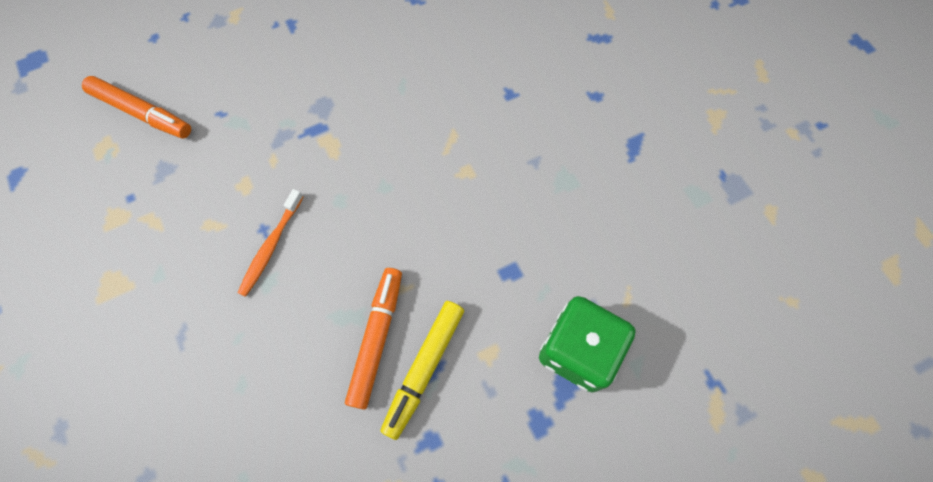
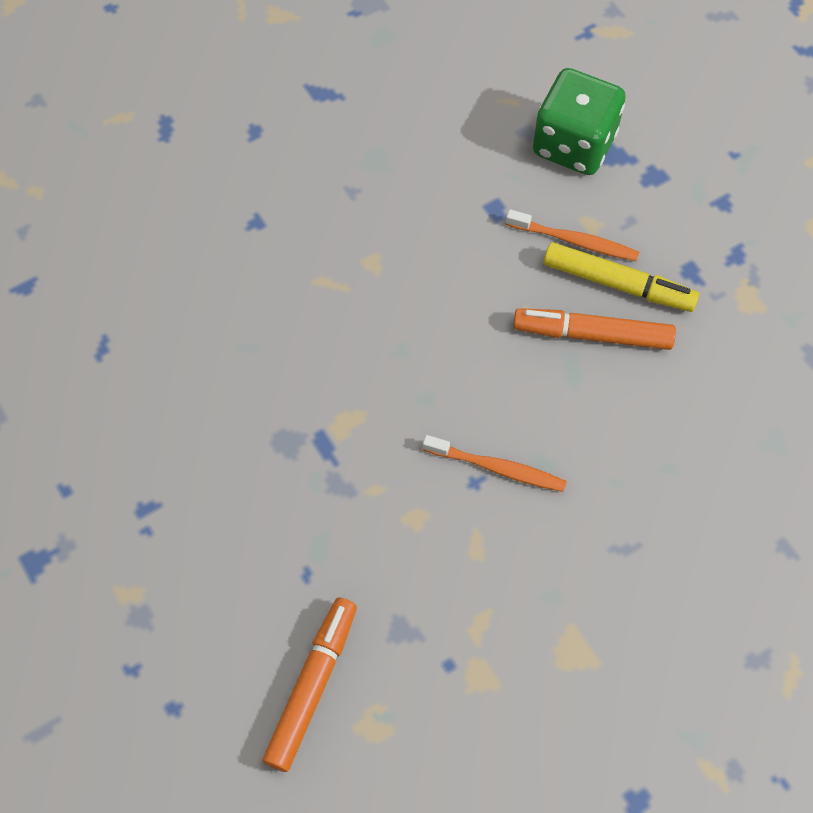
camera: 95 degrees left, 5 degrees down
(472, 336) = (575, 241): none -> orange toothbrush

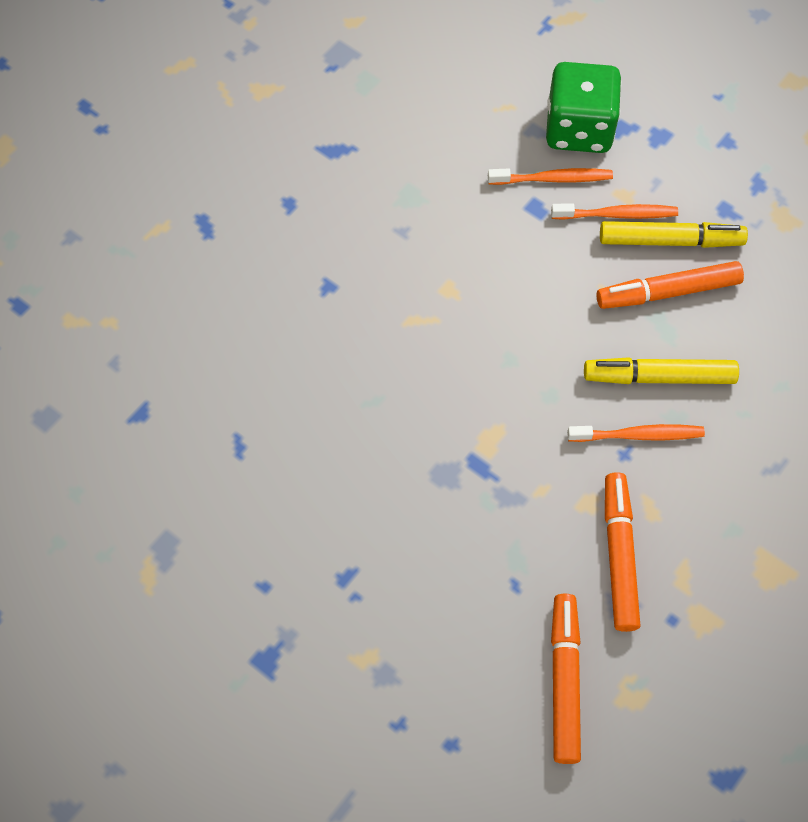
camera: 20 degrees left, 0 degrees up
(423, 581) = (619, 555): none -> orange marker
(525, 186) = (553, 179): none -> orange toothbrush
(545, 417) = (659, 377): none -> yellow marker

